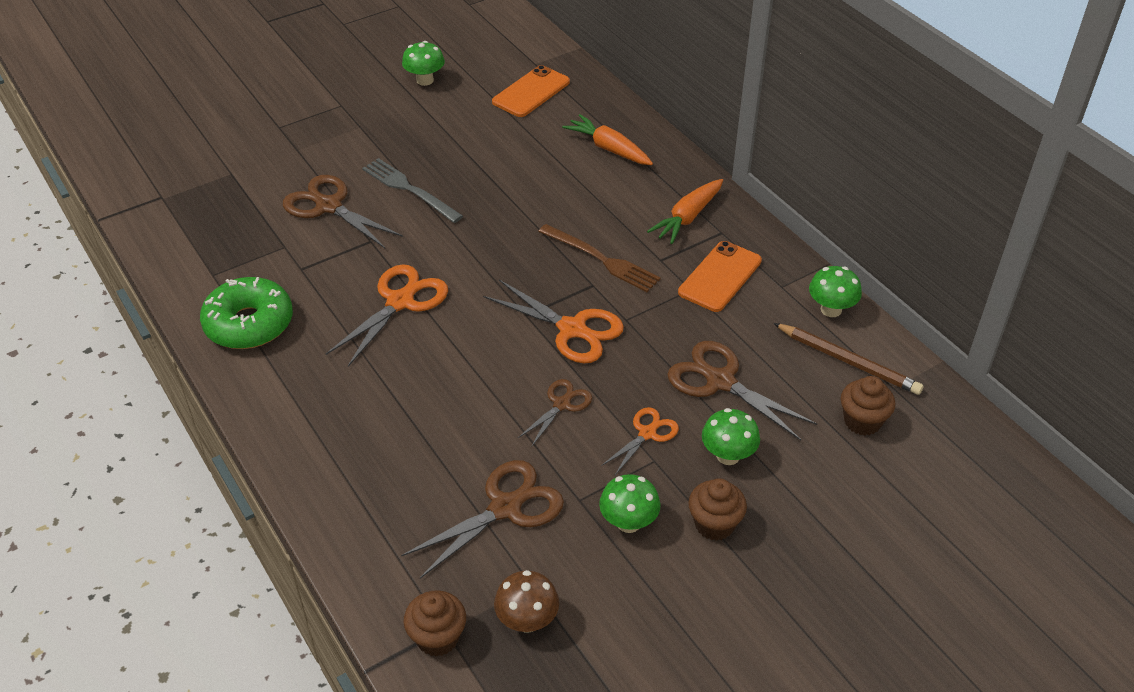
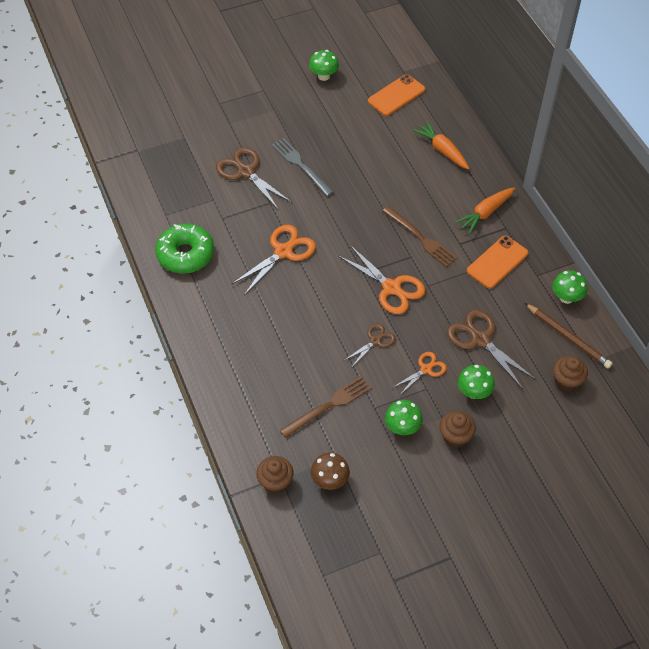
camera: 10 degrees right, 10 degrees up
(505, 508) = (328, 406): brown scissors -> brown fork

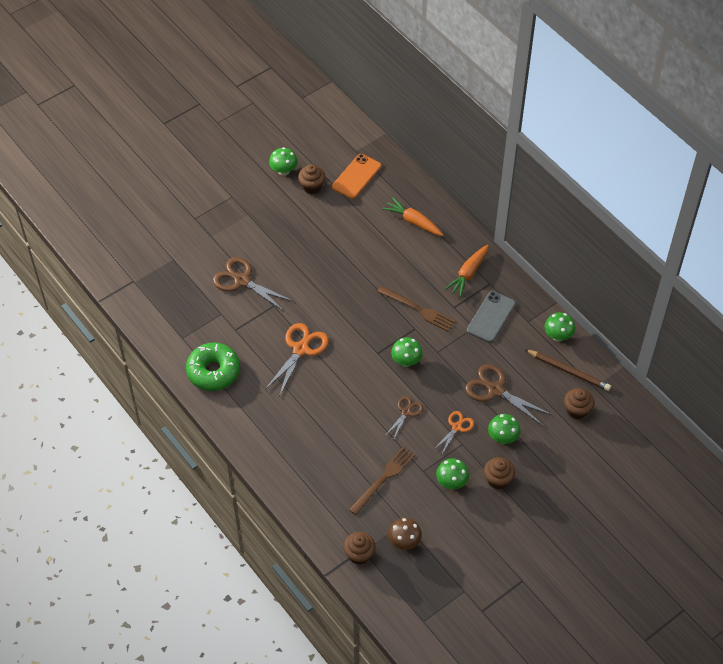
camera: 15 degrees left, 0 degrees up
(301, 166) = (290, 264): grey fork -> none
(347, 96) = (312, 187): none -> brown cupcake
(391, 288) = (406, 361): orange scissors -> green mushroom
(497, 262) = (491, 317): orange phone -> grey phone

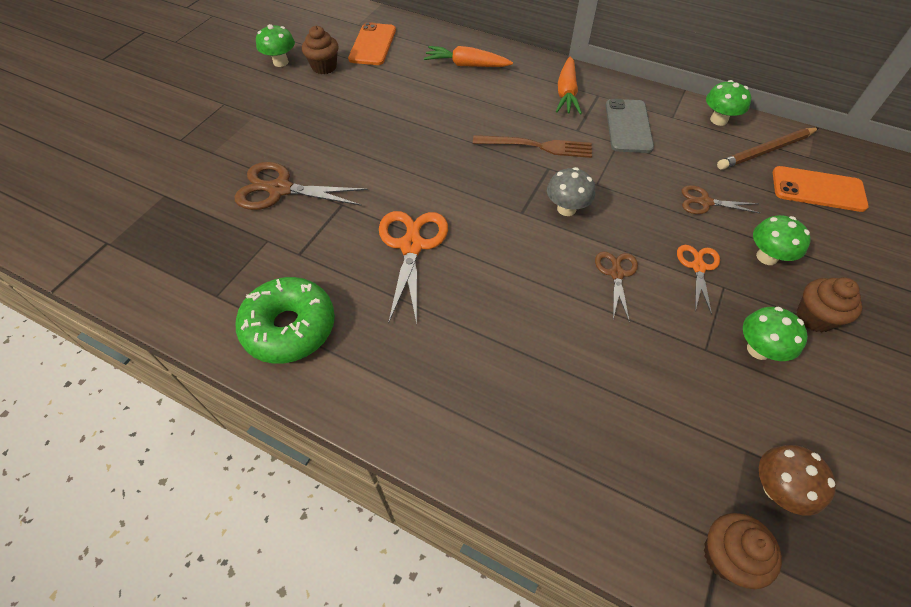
camera: 25 degrees left, 0 degrees up
(383, 479) = (660, 389): brown fork -> none
(406, 361) = (566, 209): green mushroom -> grey mushroom
(495, 390) = (705, 202): brown scissors -> brown scissors, size x0.58
(569, 371) = (766, 151): brown pencil -> brown pencil turned 150 degrees clockwise
(577, 410) = (818, 189): brown cupcake -> orange phone

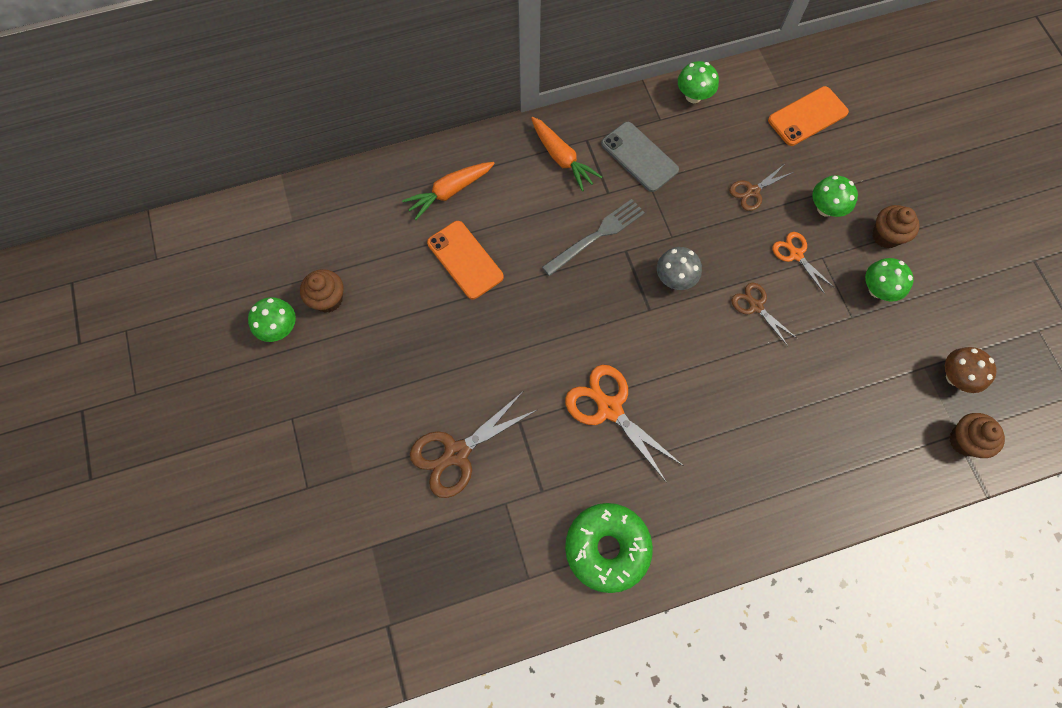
camera: 45 degrees left, 15 degrees up
(373, 44) = (339, 235): orange phone -> orange phone (465, 260)
(536, 146) = (596, 236): brown fork -> grey fork
(766, 151) = (749, 104): brown pencil -> none

